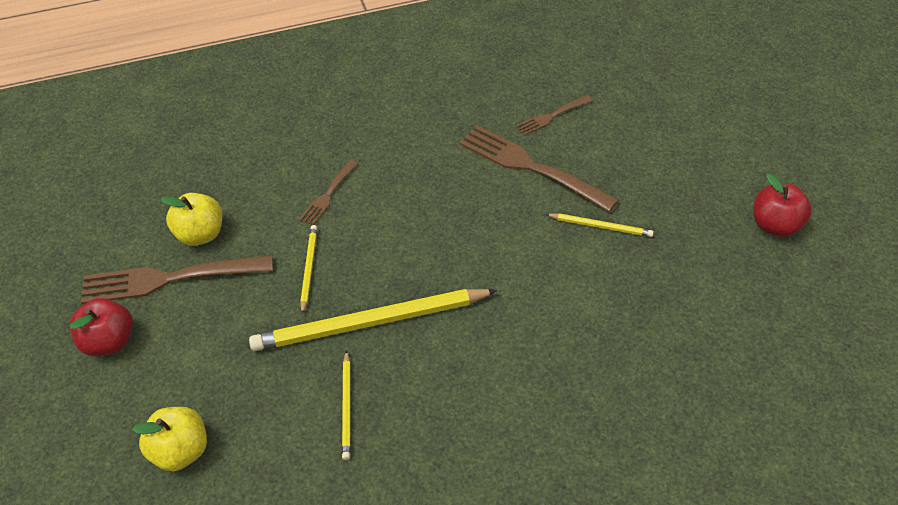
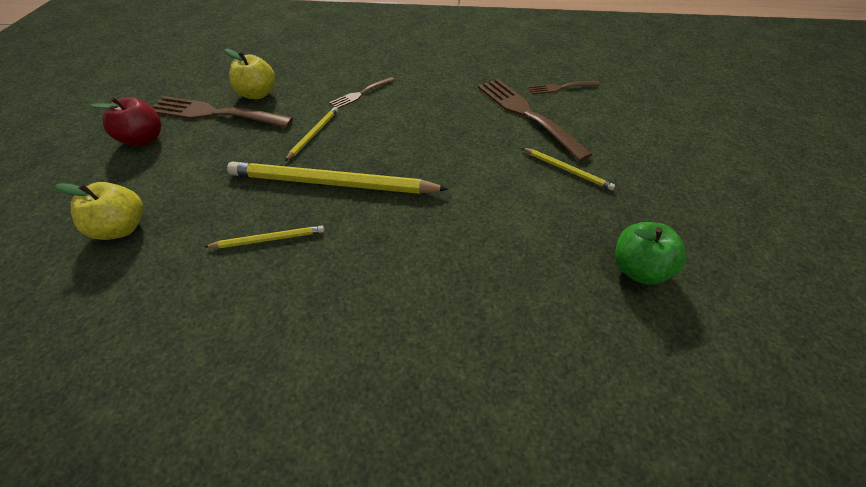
camera: 20 degrees right, 0 degrees up
(347, 407) = (269, 239): yellow pencil -> yellow pencil turned 120 degrees counterclockwise
(702, 314) = (638, 269): none -> green apple
(775, 225) = (743, 215): red apple -> none

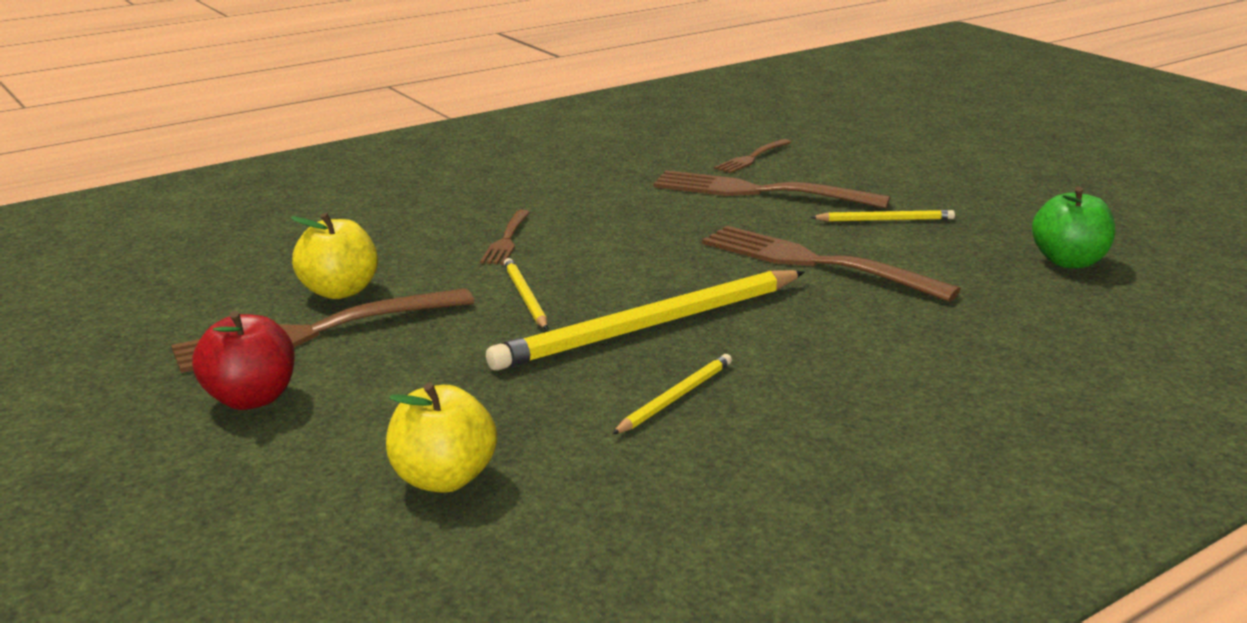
camera: 40 degrees left, 25 degrees down
(477, 184) = (818, 263): none -> brown fork

